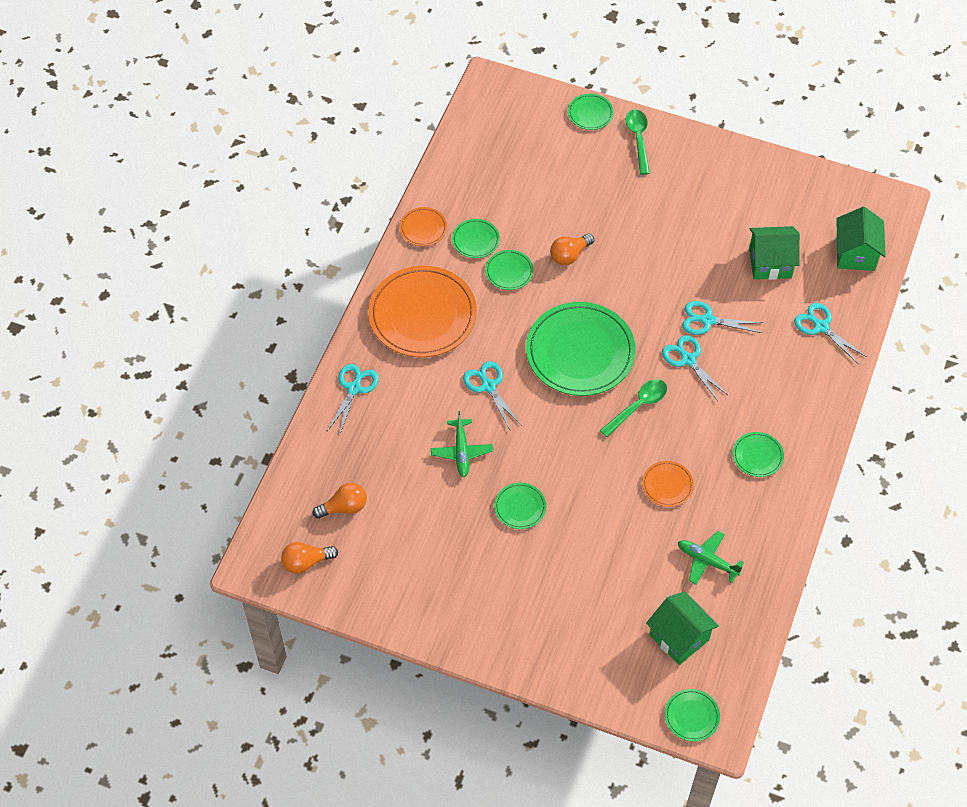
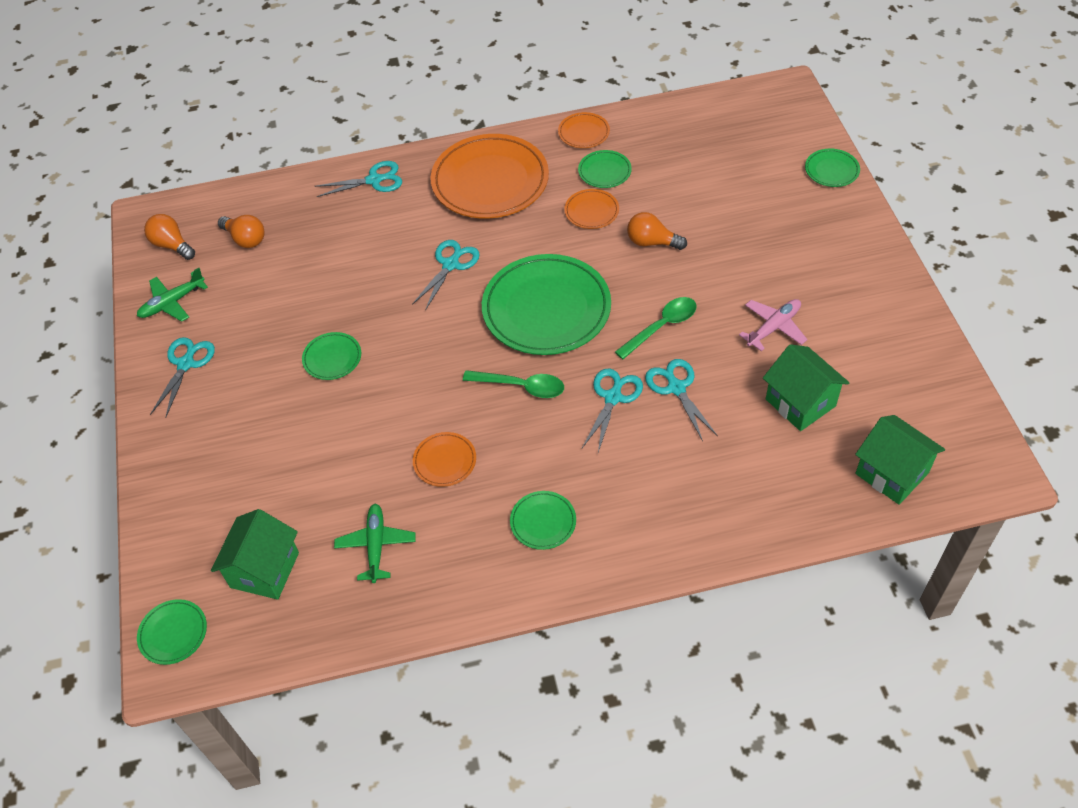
camera: 60 degrees right, 5 degrees down
(461, 451) = (363, 284): green plane -> green plane (172, 303)
(509, 271) = (591, 211): green plate -> orange plate
(638, 139) = (841, 219): green spoon -> green spoon (661, 327)
(700, 237) = (774, 327): none -> pink plane
(821, 326) = (762, 492): turquoise scissors -> turquoise scissors (186, 363)
(855, 254) = (892, 473): green house -> green house turned 75 degrees clockwise

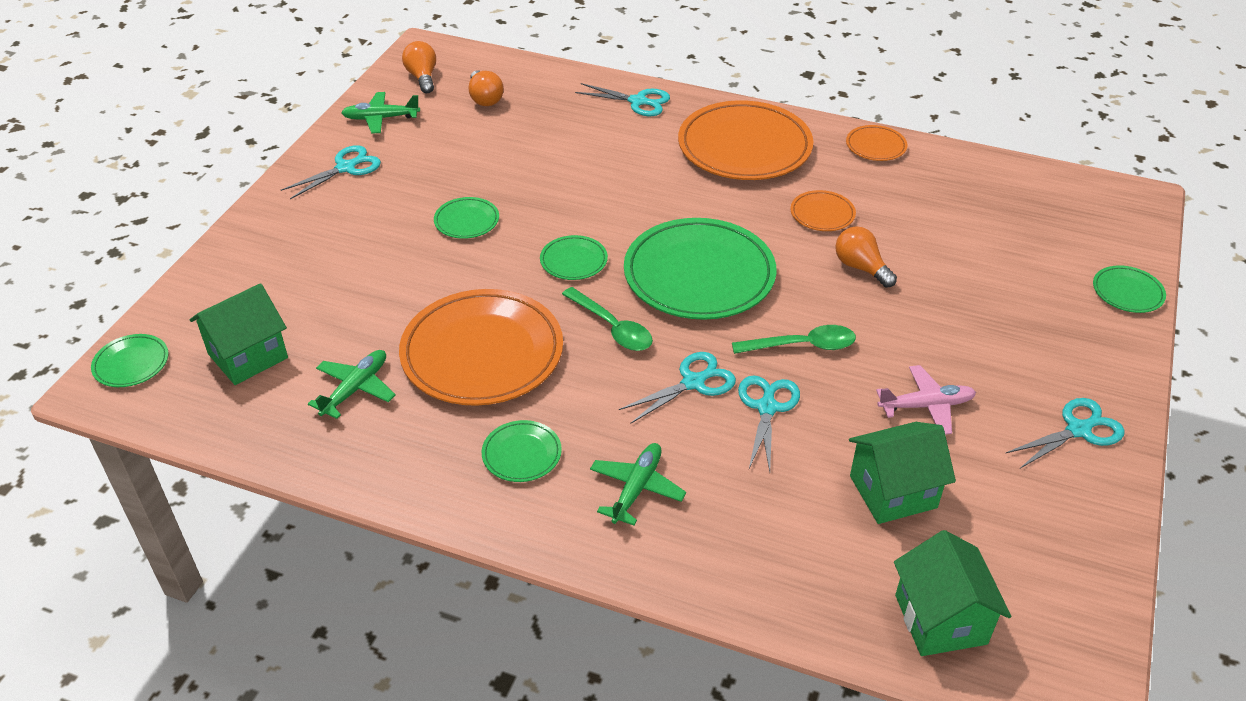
camera: 30 degrees right, 10 degrees down
(445, 461) = (482, 353): orange plate -> orange plate, size x2.21
(451, 264) = (643, 197): turquoise scissors -> turquoise scissors (1079, 430)
(604, 171) = (867, 186): green plate -> green plate (573, 261)
(641, 499) = (636, 488): none -> green plane
(800, 403) = (893, 492): green house -> green house turned 75 degrees clockwise

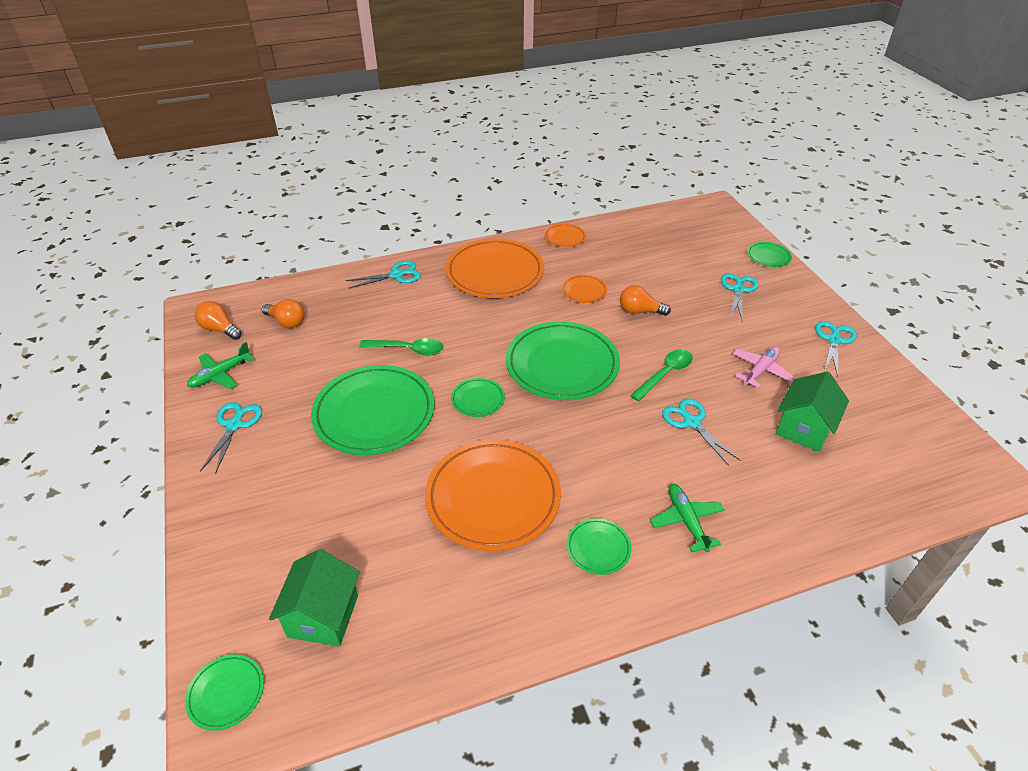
camera: 40 degrees left, 0 degrees up
(355, 389) = (436, 582): green plane -> none
(467, 221) = (374, 413): green plate -> green plate, size x2.21
(612, 327) = (552, 428): green spoon -> green spoon (408, 349)
(694, 382) = (637, 433): turquoise scissors -> turquoise scissors (738, 290)
(940, 619) = (904, 483): green house -> none

